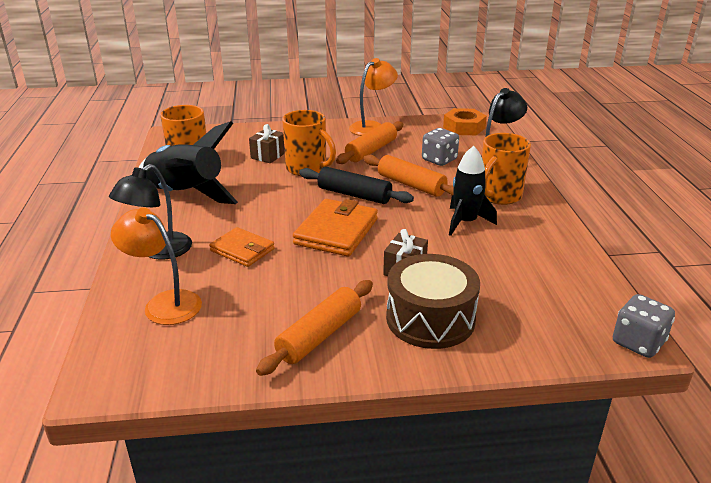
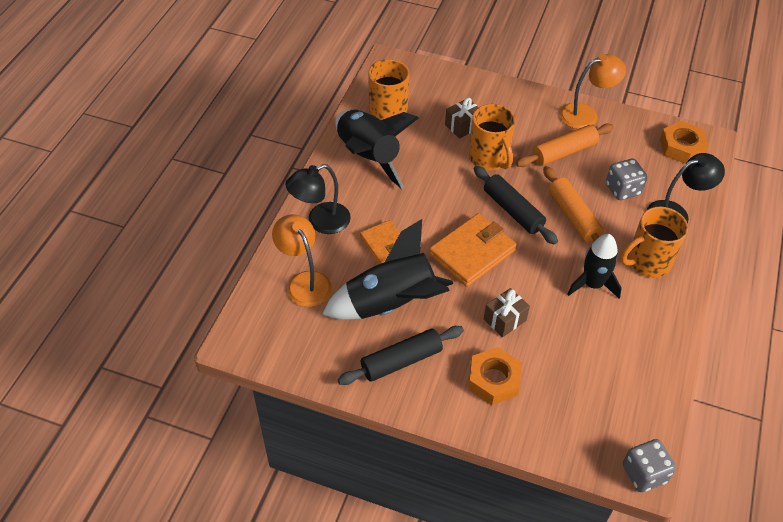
camera: 25 degrees right, 20 degrees up
(277, 292) = (391, 304): none -> black rocket
(319, 335) = (401, 361): orange rolling pin -> black rolling pin
(430, 319) = (493, 380): brown drum -> orange nut

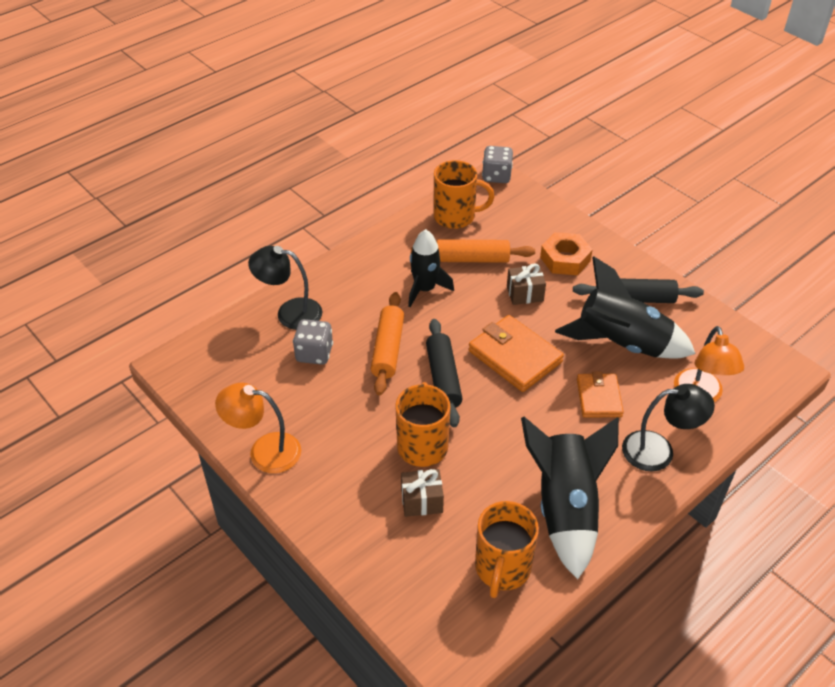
camera: 150 degrees left, 5 degrees down
(472, 252) = (514, 356): orange wallet -> orange wallet turned 60 degrees clockwise
(563, 152) = (334, 417): orange rolling pin -> orange rolling pin (472, 259)
(647, 262) = (359, 287): orange mug -> orange mug (456, 217)
(681, 147) = (207, 369): orange nut -> none

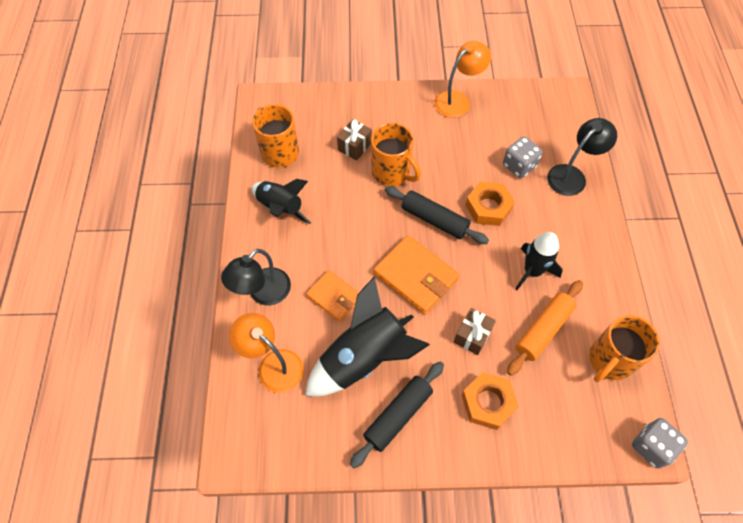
camera: 130 degrees right, 15 degrees up
(388, 349) = (488, 207): orange rolling pin -> orange nut
(514, 356) = (416, 276): orange wallet -> orange wallet turned 45 degrees clockwise
(565, 508) = (280, 208): black rocket -> black rocket, size x0.64

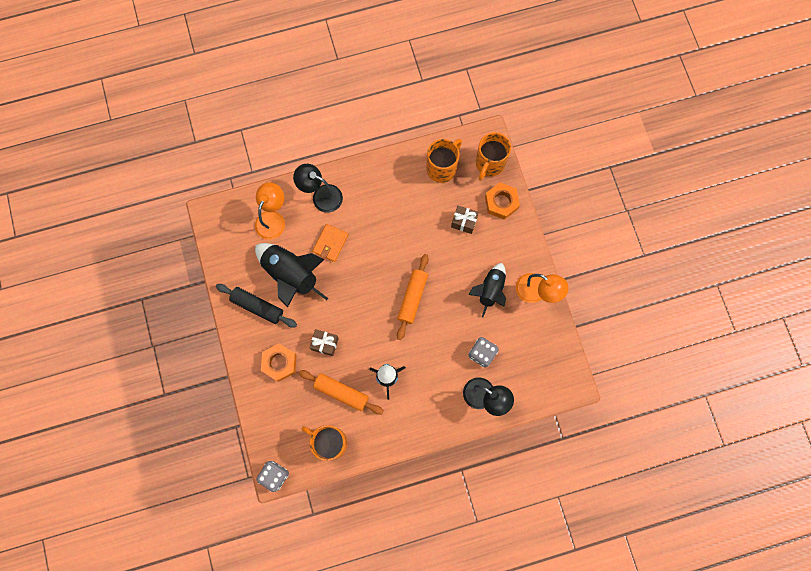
camera: 75 degrees right, 15 degrees up
(280, 208) = (392, 185): black rocket -> black rocket (490, 290)
(392, 172) = (447, 256): orange mug -> orange mug (489, 164)
(416, 276) = (361, 295): orange wallet -> none
(434, 220) = (412, 298): black rolling pin -> orange rolling pin
(488, 207) = (435, 336): orange nut -> orange nut (501, 202)

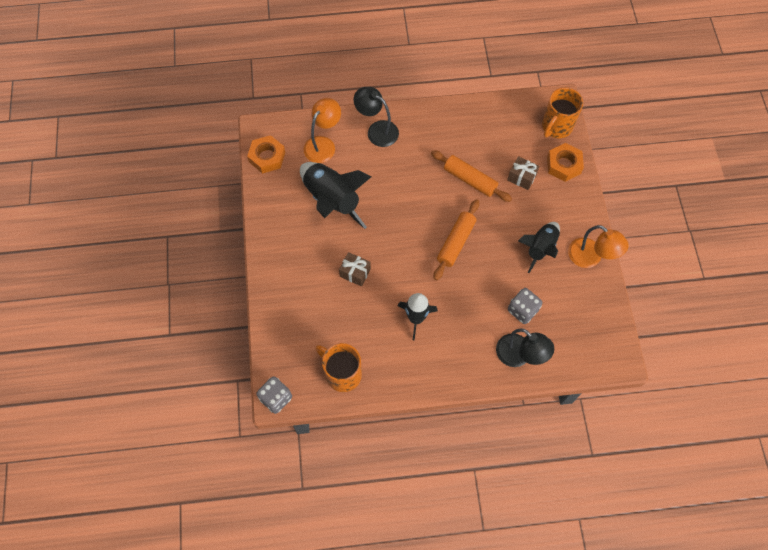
camera: 10 degrees right, 10 degrees down
(257, 307) = (291, 225): black rolling pin -> none
(279, 363) = (303, 284): orange nut -> orange nut (267, 157)
(330, 243) = (378, 176): orange wallet -> none
(341, 392) = (364, 324): orange rolling pin -> orange rolling pin (470, 180)
(442, 168) = (506, 123): orange mug -> none

